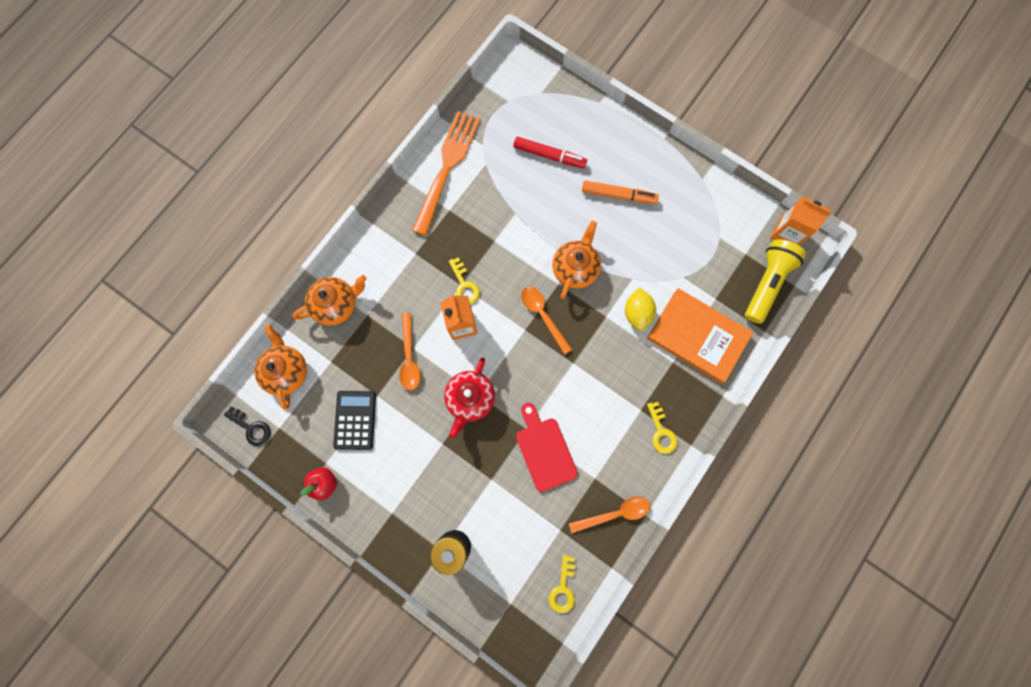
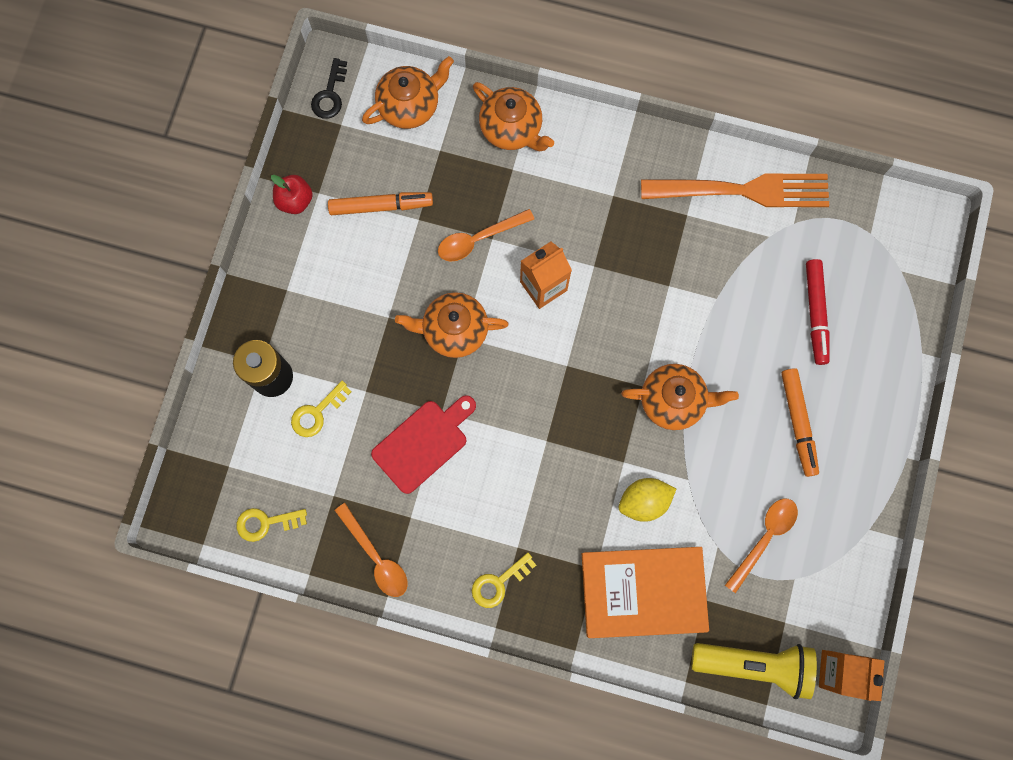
camera: 70 degrees right, 0 degrees up
(355, 420) = (380, 206): black calculator -> orange marker
(464, 285) = (596, 270): yellow key -> yellow key (317, 412)
(470, 399) = (454, 330): red teapot -> orange teapot
(543, 316) = (593, 381): orange spoon -> orange spoon (764, 538)
(698, 336) = (643, 592): orange book -> orange book turned 75 degrees clockwise

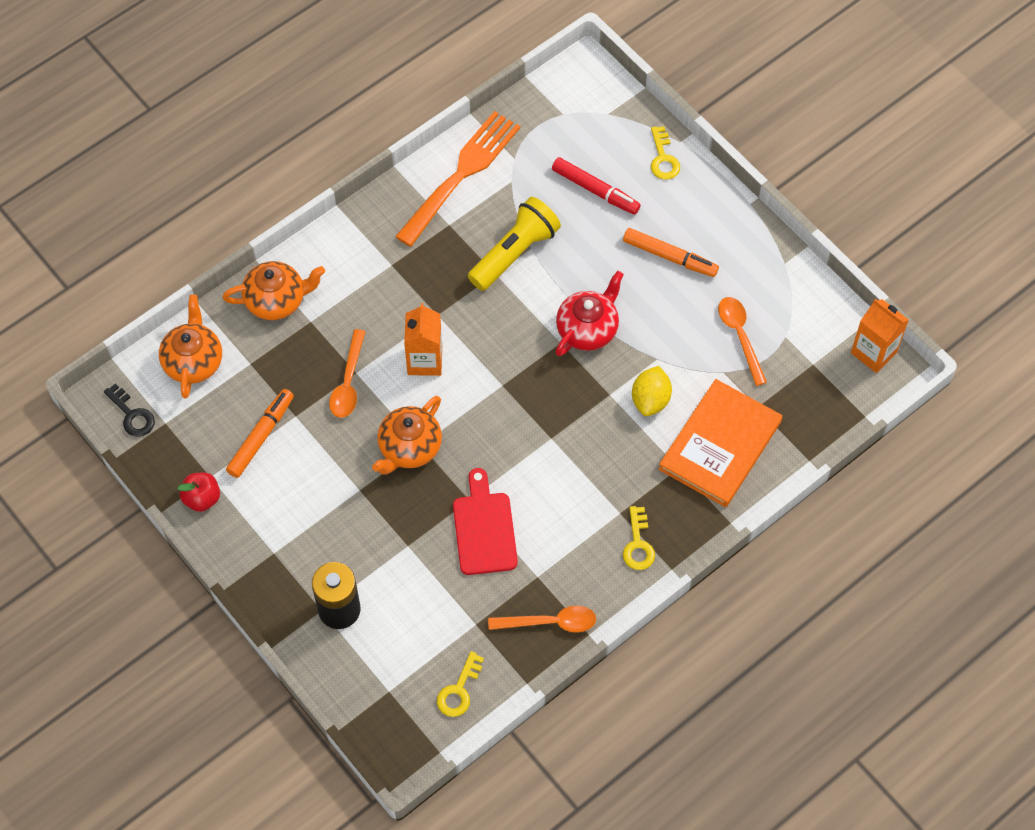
camera: 55 degrees left, 15 degrees down
(317, 412) = (397, 593): yellow key -> yellow key (663, 158)
(673, 400) = (588, 329): orange teapot -> red teapot
(754, 664) = (829, 405): yellow flashlight -> yellow flashlight (515, 253)

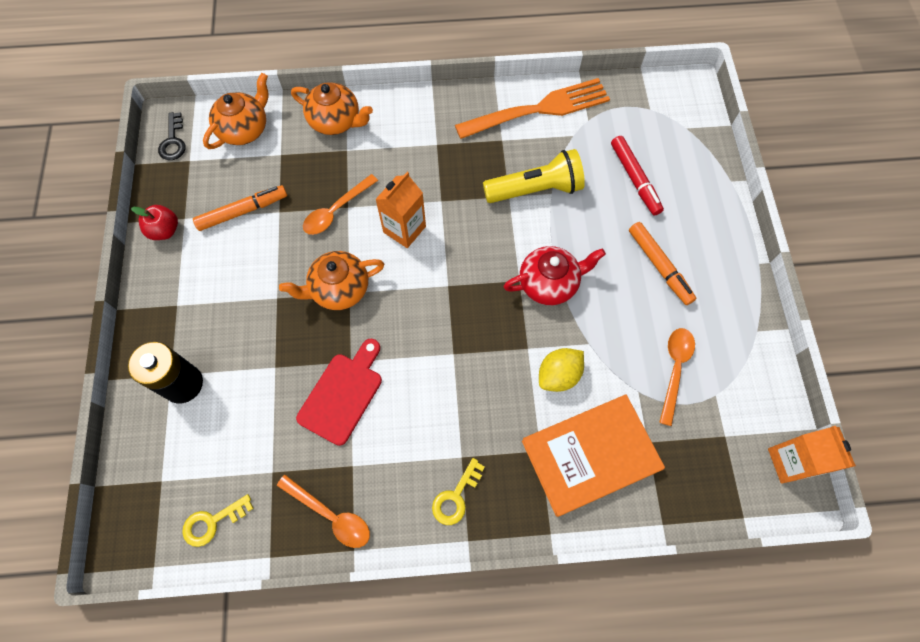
camera: 35 degrees right, 5 degrees up
(663, 158) = (708, 186): yellow key -> none

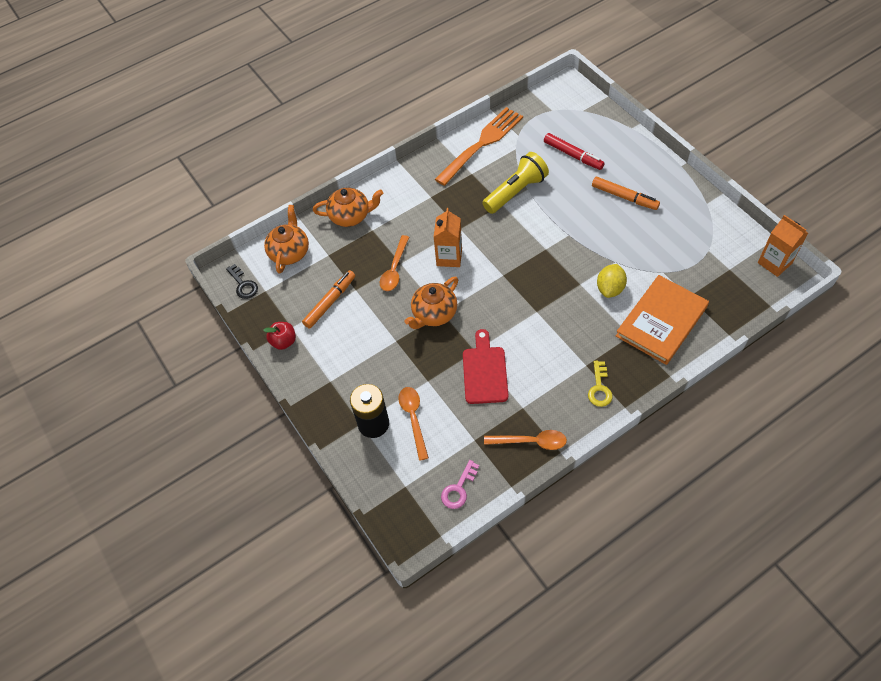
camera: 25 degrees left, 10 degrees down
(213, 522) = (459, 488): yellow key -> pink key
(549, 283) = (565, 241): red teapot -> none
(674, 369) = (675, 249): orange spoon -> orange spoon (413, 419)

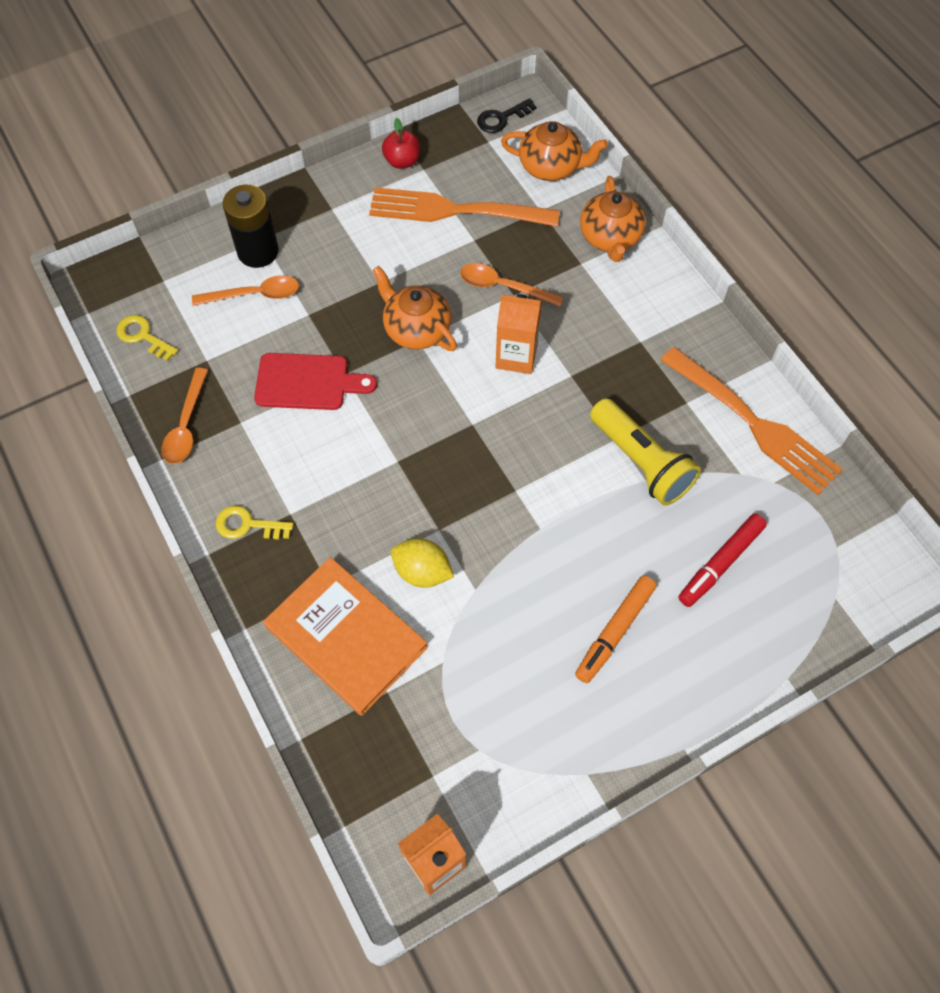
camera: 90 degrees right, 5 degrees up
(330, 302) = (456, 210): orange marker -> orange fork
(459, 488) = (143, 336): pink key -> yellow key

